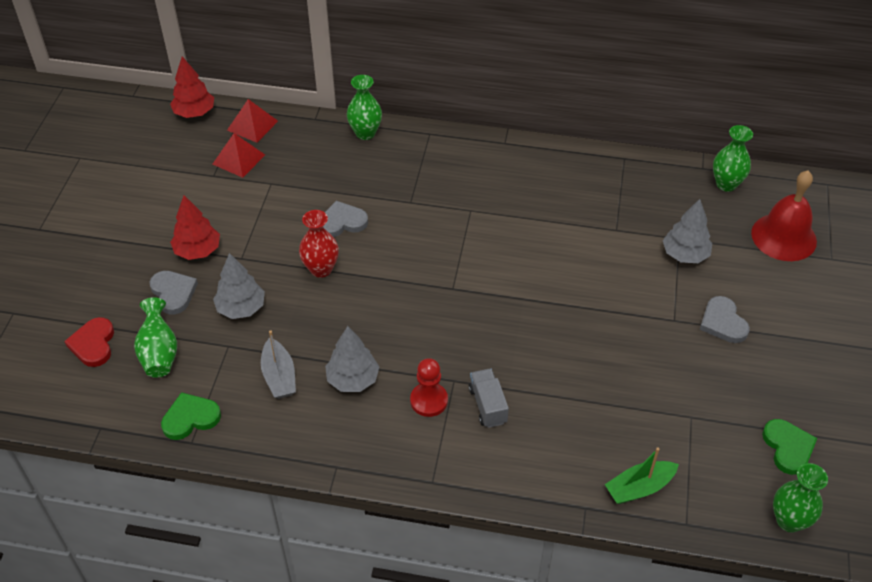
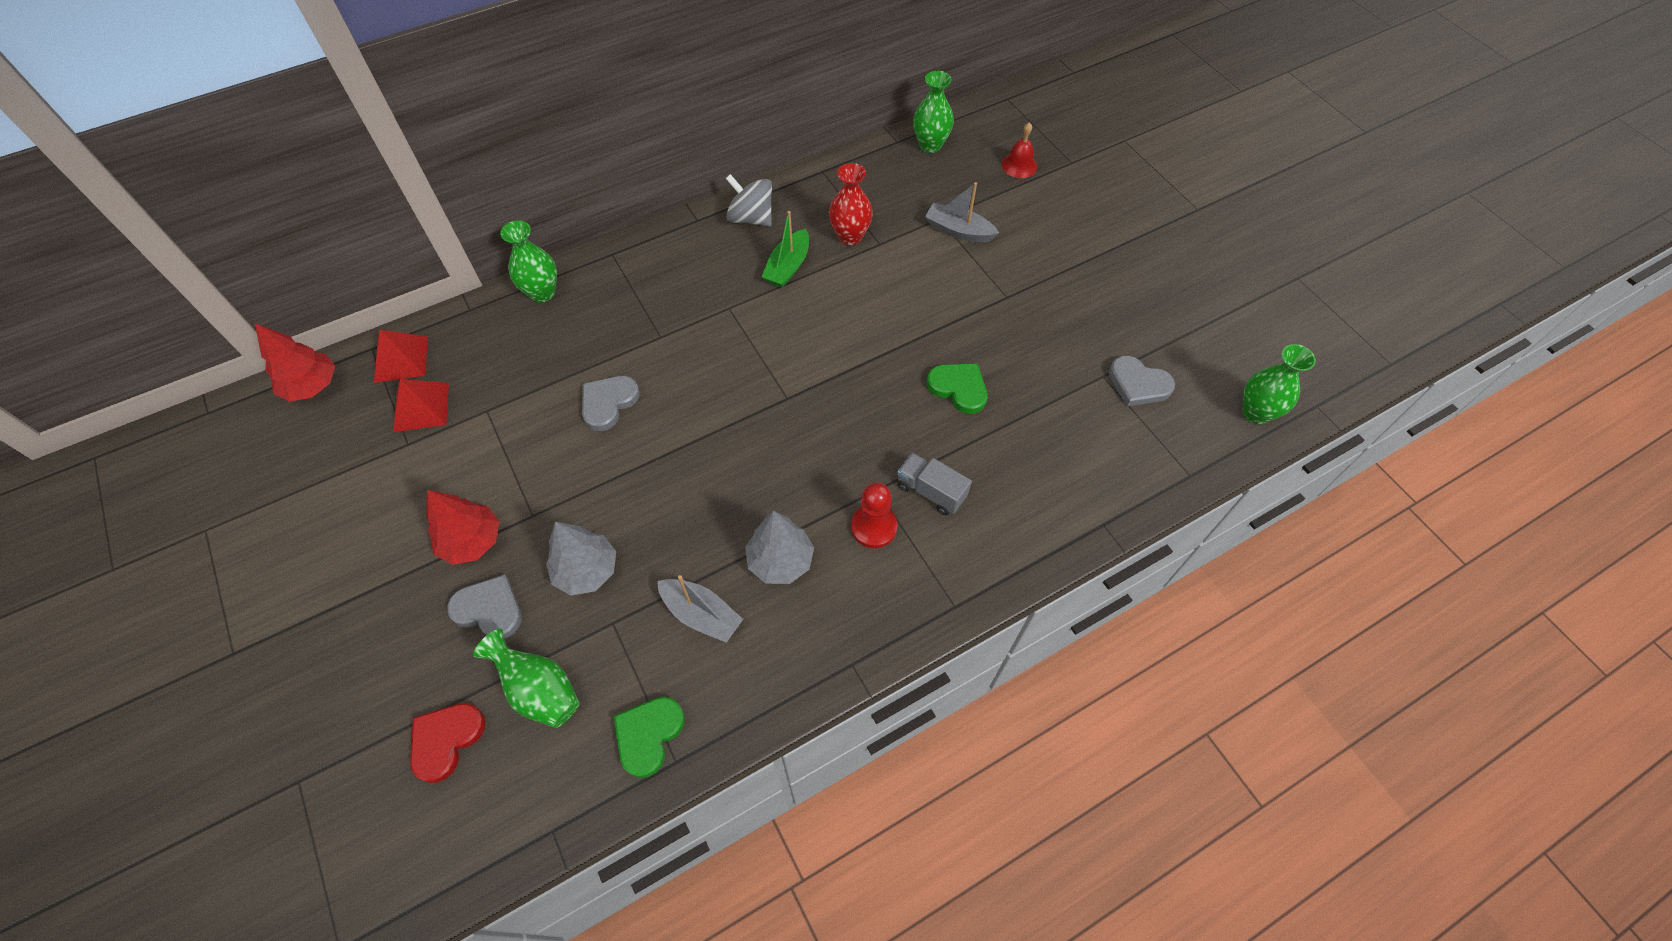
camera: 40 degrees left, 10 degrees up
(93, 344) = (446, 740): red heart -> red heart turned 75 degrees clockwise
(321, 269) = (634, 468): red vase -> red vase (850, 236)
(542, 161) = (751, 218): none -> grey spinning top
(639, 488) = (1126, 471): green boat -> green boat (788, 267)
(685, 255) = (958, 230): grey tree -> grey boat
(723, 322) = (1046, 273): grey heart -> grey heart (1138, 384)
(783, 237) = (1019, 165): red bell -> red bell, size x0.52
(788, 447) = (1196, 349): green heart -> green heart (958, 388)

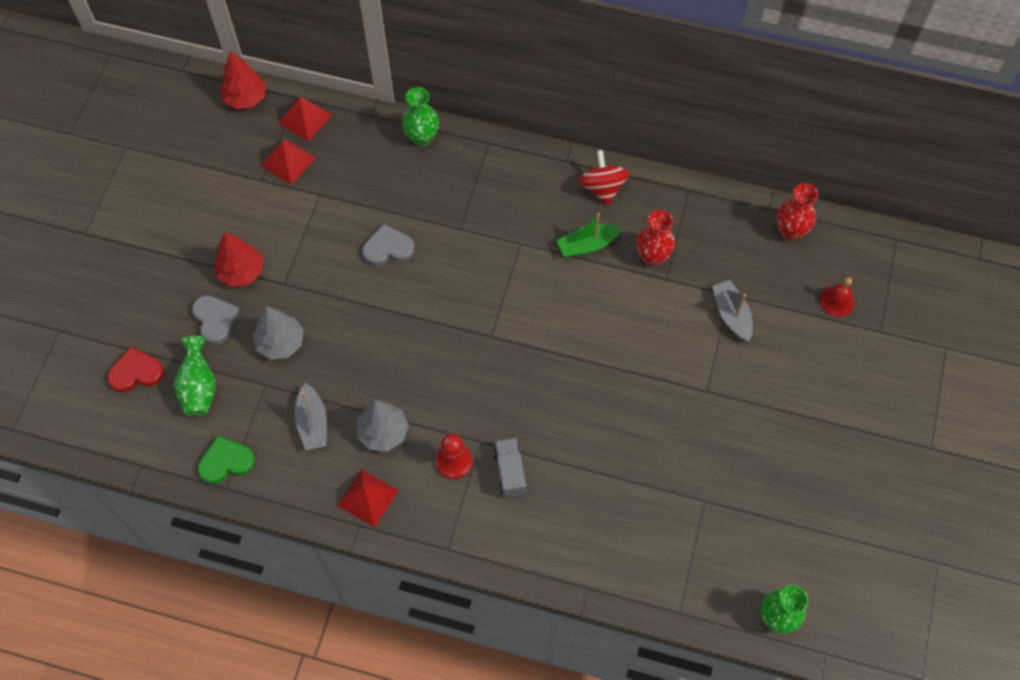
camera: 45 degrees right, 5 degrees up
(751, 218) = (602, 188): grey spinning top -> red spinning top
(831, 632) = (367, 497): none -> red pyramid
(930, 145) = (790, 231): green vase -> red vase
(958, 388) = (601, 424): green heart -> none
(1138, 384) = (721, 527): grey heart -> none

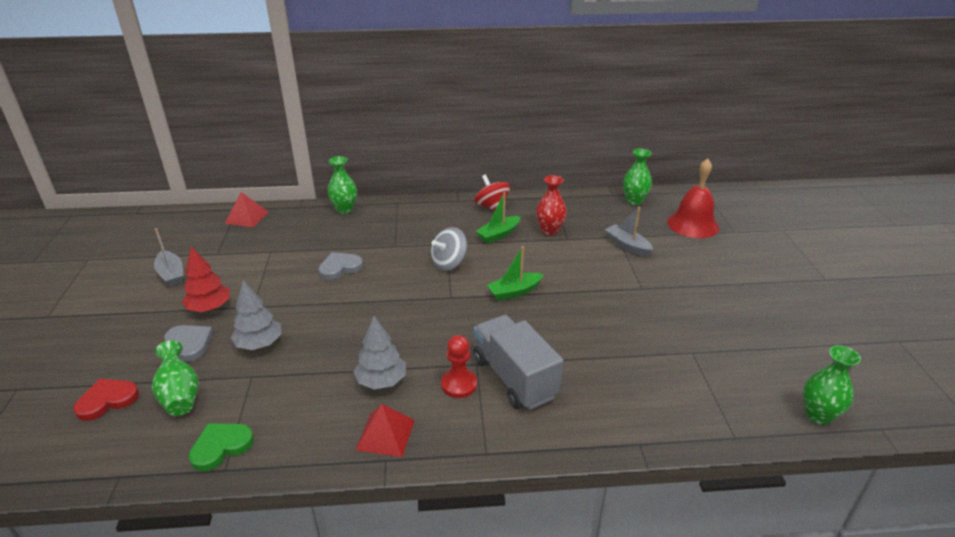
camera: 20 degrees left, 30 degrees down
(246, 98) = (194, 216): red tree -> none
(288, 161) = (238, 240): red pyramid -> none
(313, 423) = (308, 392): grey boat -> grey boat (171, 274)
(510, 279) = (449, 263): none -> grey spinning top
(510, 471) = (514, 378): grey truck -> grey truck, size x1.84
(563, 350) = (514, 292): none -> green boat
(790, 231) = (634, 201): red vase -> green vase
(837, 301) = (692, 224): red bell -> red bell, size x1.91

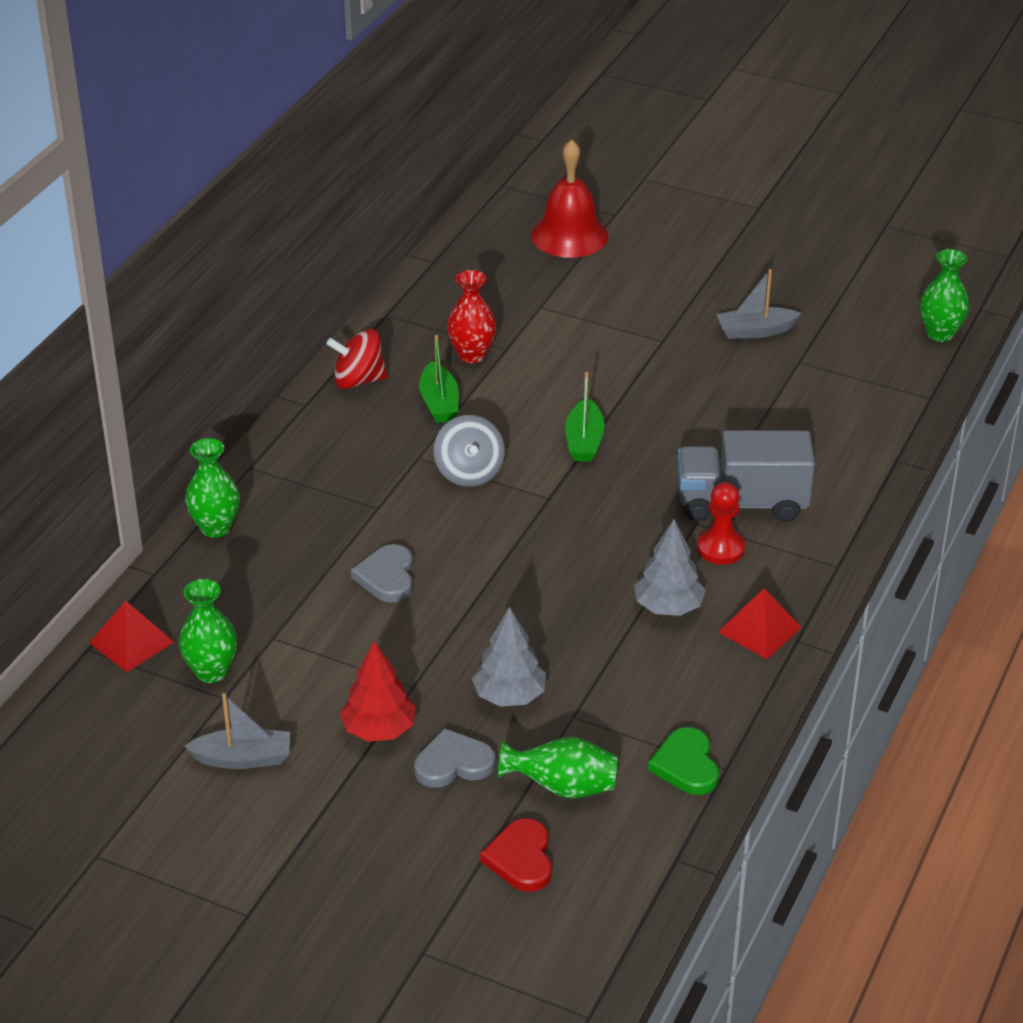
camera: 60 degrees left, 5 degrees up
(627, 246) = (568, 309): grey boat -> grey boat (755, 331)
(634, 201) = (469, 252): green vase -> green vase (211, 671)

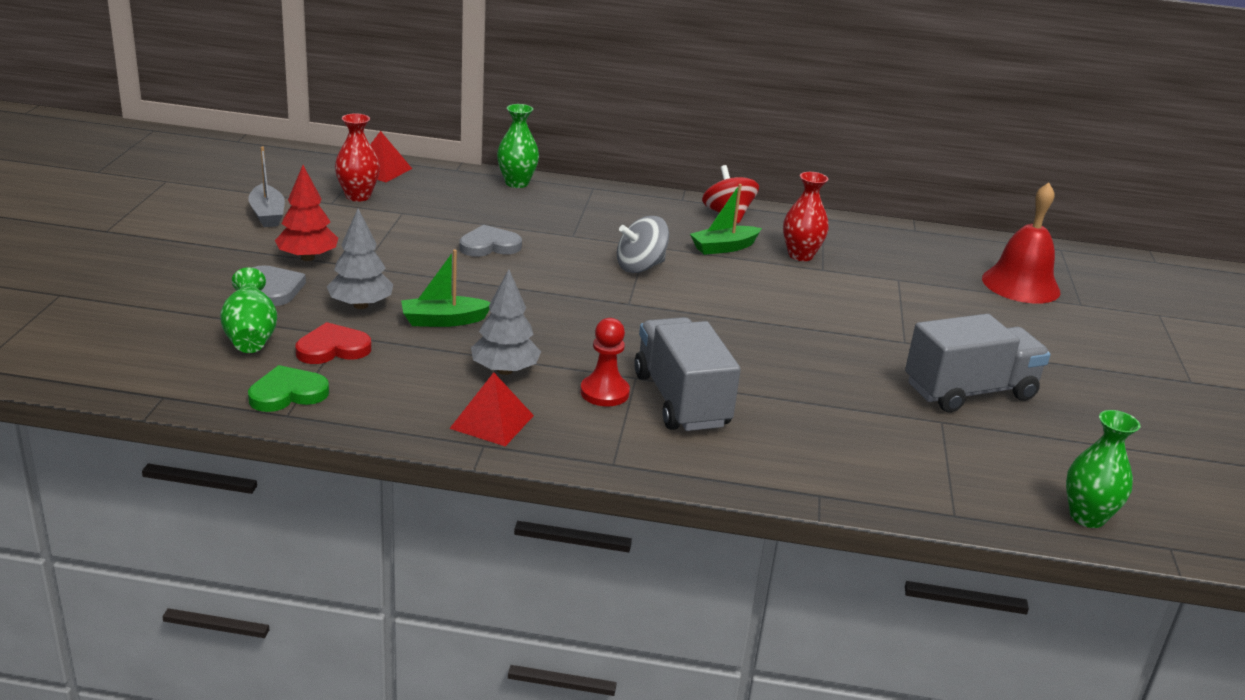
camera: 70 degrees right, 10 degrees down
(211, 671) = (358, 196): green vase -> red vase
(521, 859) = (163, 325): red heart -> red heart (333, 348)
(584, 441) = (719, 313): green boat -> green boat (443, 320)
(755, 331) = (969, 392): grey boat -> grey truck

